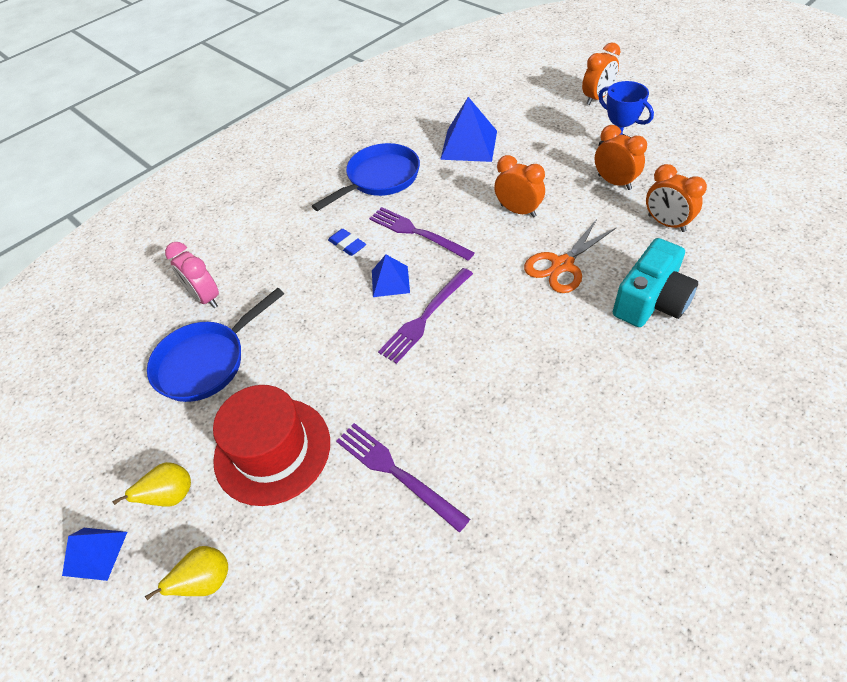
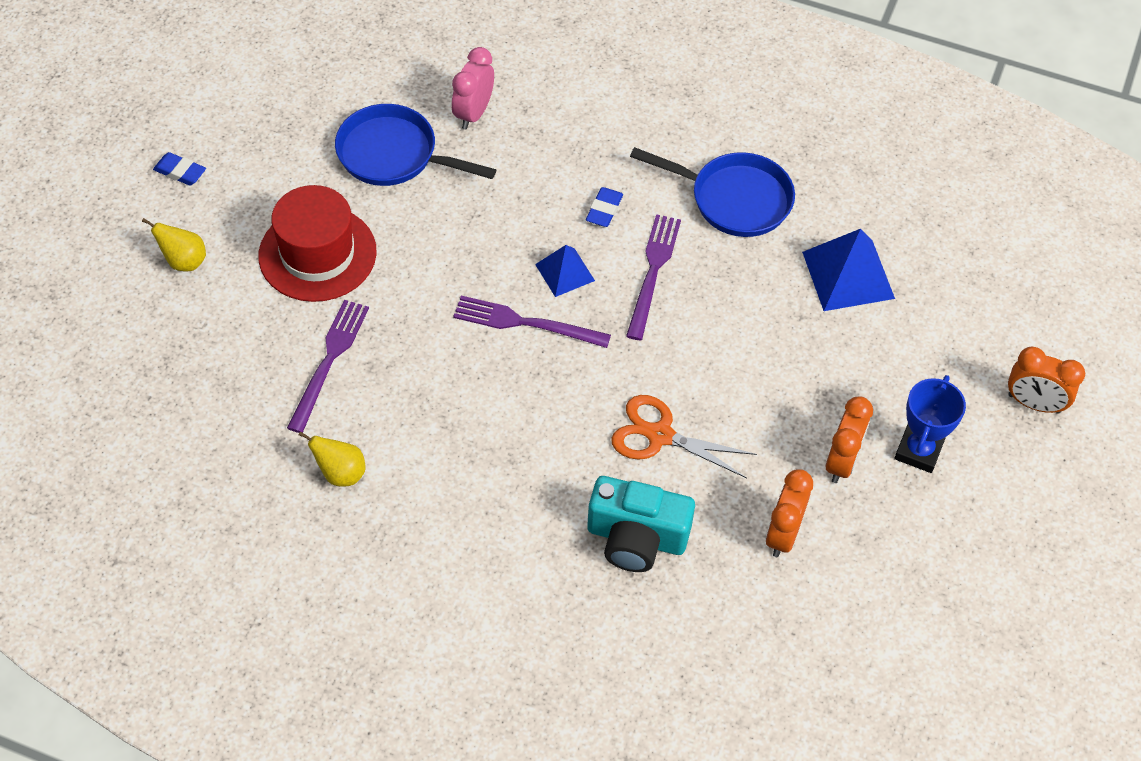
camera: 60 degrees right, 5 degrees up
(95, 553) = (180, 172): blue pyramid -> blue eraser
(171, 496) = (247, 199): yellow pear -> yellow pear (340, 473)
(518, 211) = (737, 366): orange clock -> none

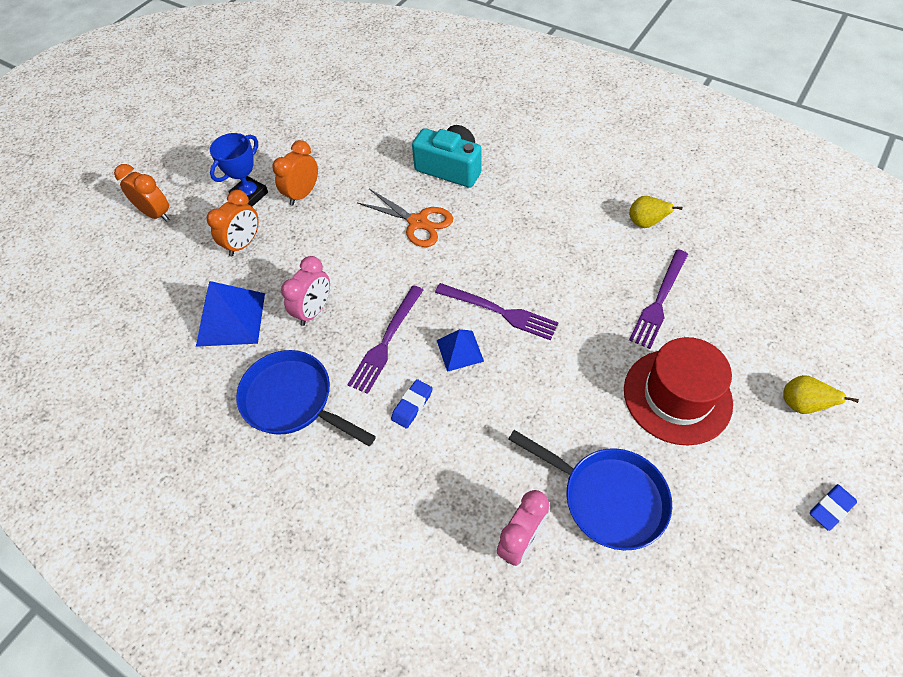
camera: 165 degrees left, 0 degrees up
(180, 172) = (830, 508): blue eraser -> blue eraser turned 75 degrees counterclockwise
(752, 297) = (314, 311): none -> pink clock
(783, 534) = (358, 160): orange clock -> orange clock (243, 244)

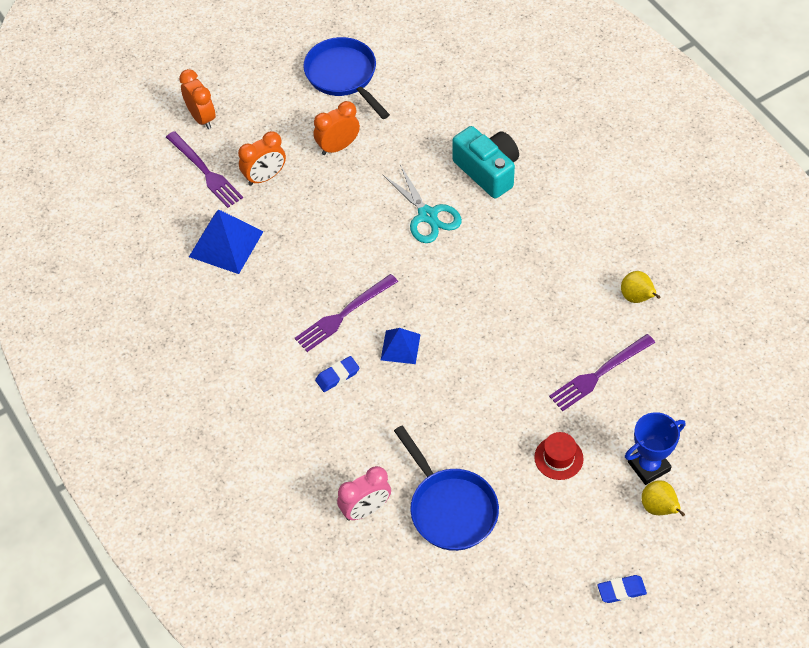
camera: 25 degrees right, 0 degrees up
(249, 195) = (290, 129): blue trophy -> blue trophy (648, 466)
(293, 400) = (246, 333): blue pan -> blue pan (343, 76)
(314, 311) = (297, 263): pink clock -> none
(418, 222) = (427, 215): orange scissors -> turquoise scissors
(499, 312) = (453, 327): purple fork -> purple fork (205, 171)
(677, 396) = (558, 458): red hat -> red hat, size x0.50

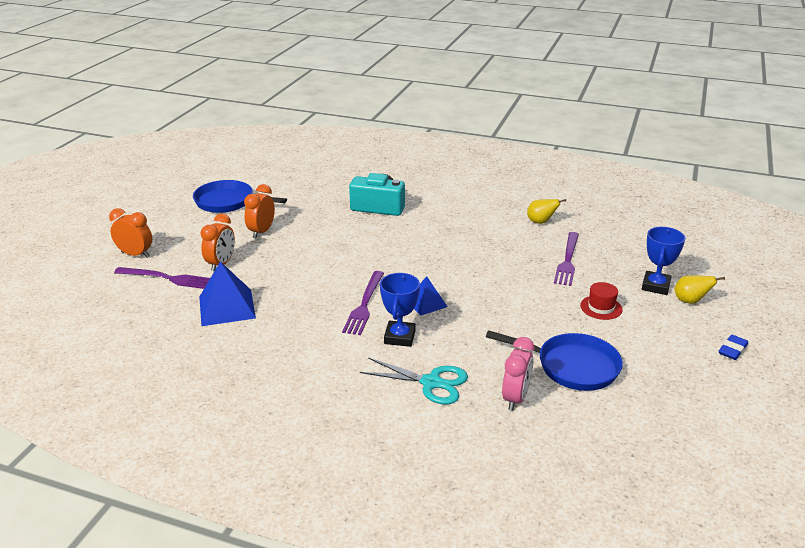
camera: 40 degrees left, 25 degrees down
(337, 376) = (399, 337): blue eraser -> blue trophy
(427, 215) = (364, 238): turquoise scissors -> turquoise scissors (431, 383)

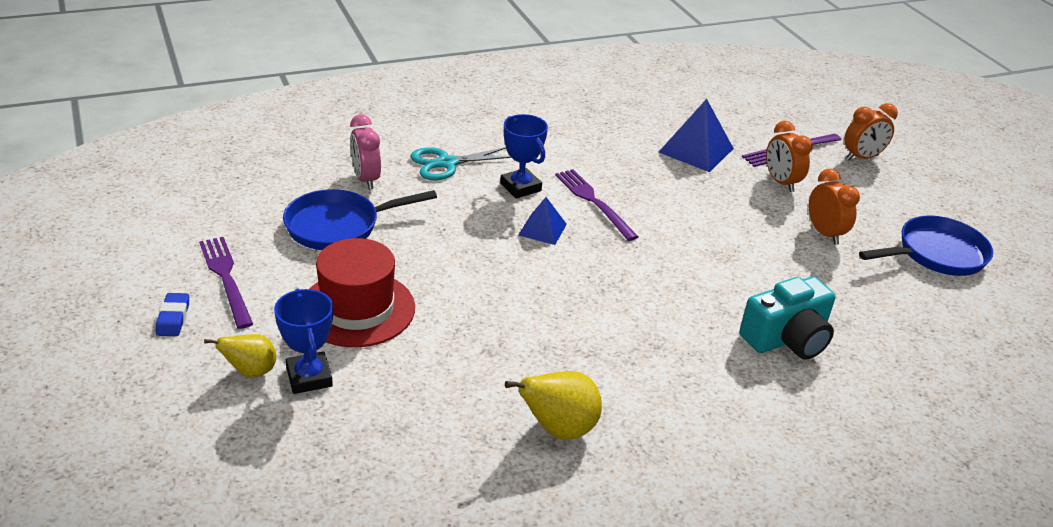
camera: 135 degrees right, 5 degrees up
(541, 222) = (558, 429): yellow pear -> yellow pear, size x1.51
(567, 260) = (454, 366): purple fork -> purple fork (226, 278)
(601, 307) = (357, 309): red hat -> red hat, size x2.00

